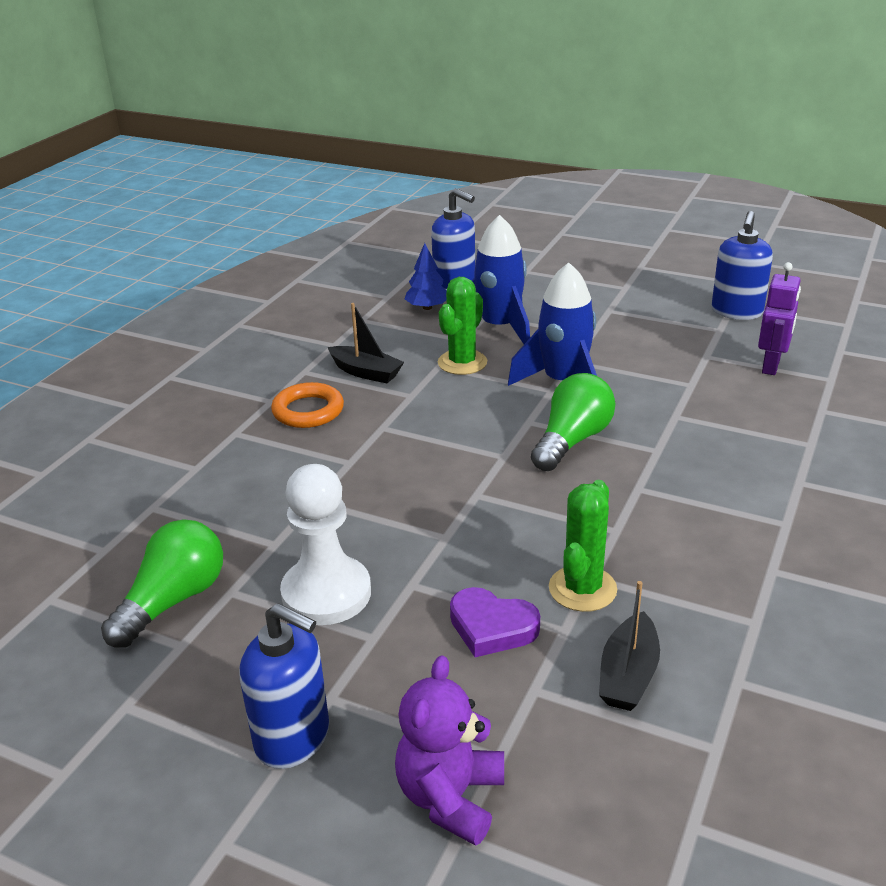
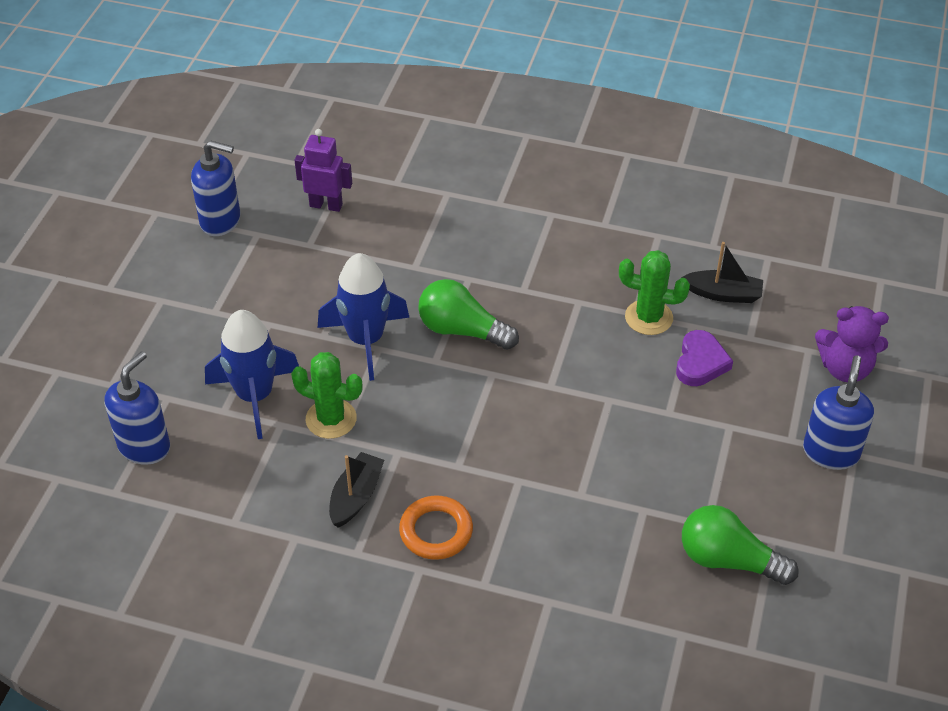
camera: 100 degrees left, 15 degrees up
(326, 593) = (693, 462): white pawn -> none
(427, 307) = (204, 464): blue tree -> none

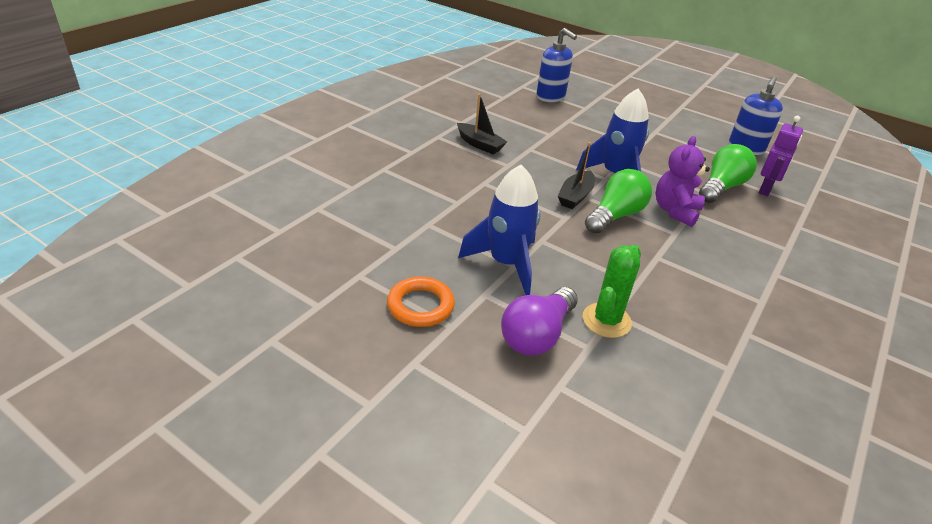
camera: 105 degrees right, 10 degrees down
(255, 396) = (576, 131): blue rocket -> blue rocket (506, 263)
(331, 419) = (547, 149): green cactus -> none
(436, 531) = (436, 163): orange ring -> orange ring (420, 306)
(700, 362) = (537, 335): purple heart -> purple light bulb
(723, 294) = (630, 389): black boat -> black boat (575, 196)
(728, 560) = (319, 274): green light bulb -> green light bulb (721, 187)
(831, 452) = (382, 386): blue soap dispenser -> none
(845, 368) = (486, 452): purple teddy bear -> purple teddy bear (675, 211)

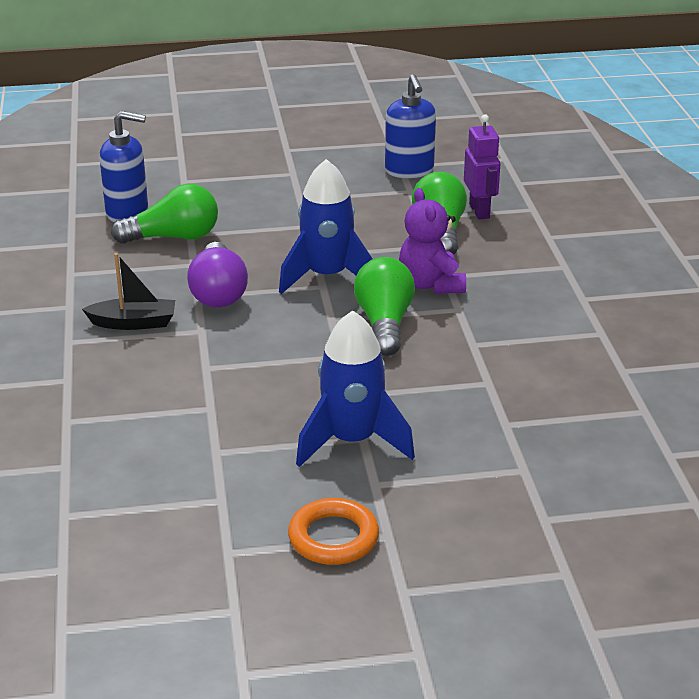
camera: 40 degrees left, 5 degrees down
(537, 335) = (470, 489): purple light bulb -> purple light bulb (218, 292)
(558, 118) = (174, 237): none -> green light bulb
(575, 196) = (320, 325): black boat -> none
(606, 320) = (508, 435): green cactus -> none

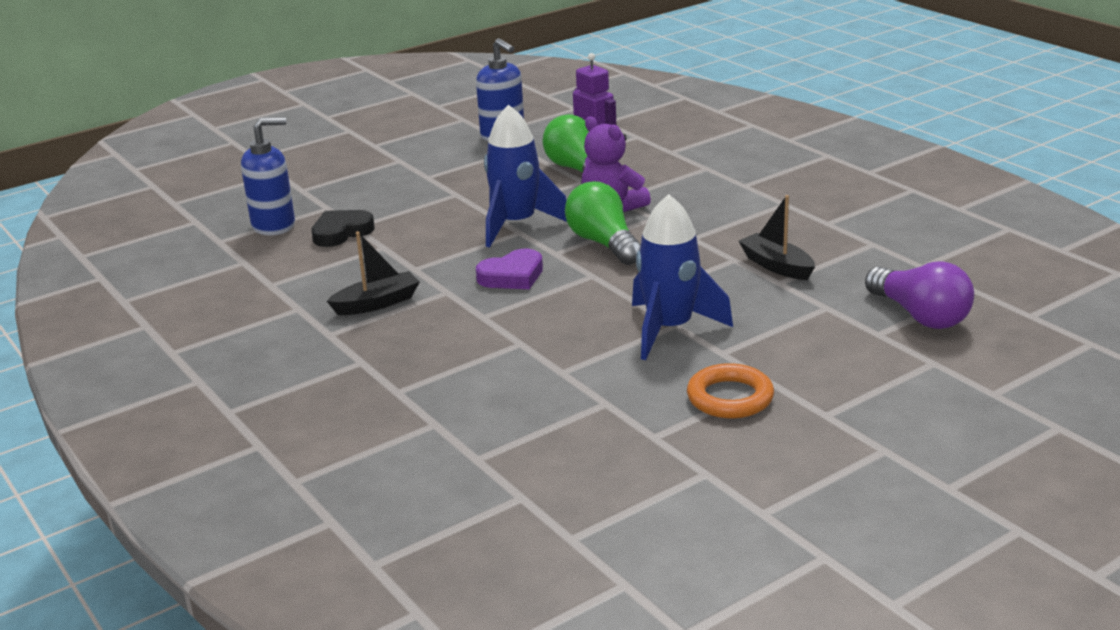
camera: 25 degrees left, 5 degrees down
(174, 237) = (341, 232): green light bulb -> black heart
(218, 292) = (431, 261): purple light bulb -> purple light bulb (920, 316)
(271, 332) = (512, 276): none -> purple heart
(521, 404) = (776, 266): none -> black boat

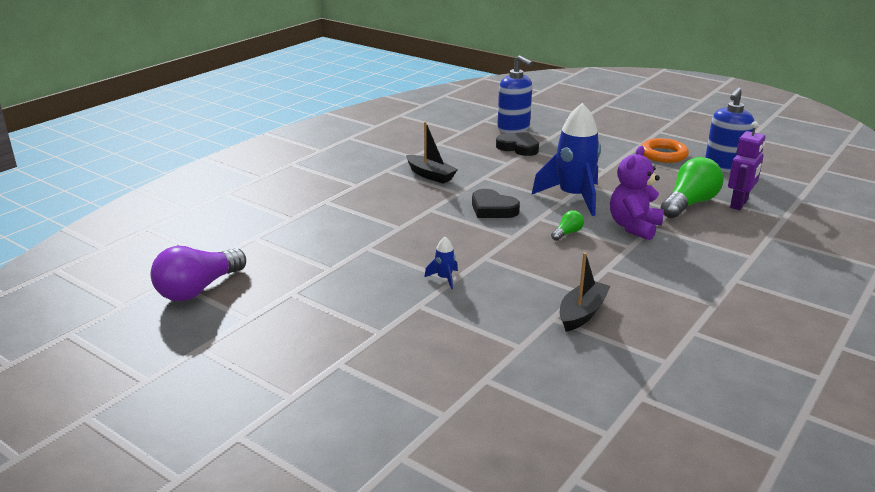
camera: 70 degrees right, 0 degrees up
(512, 276) = (493, 209): purple heart -> black heart
(603, 243) = (567, 233): green light bulb -> green light bulb, size x0.46
(669, 329) = (444, 278): blue rocket -> blue rocket, size x0.41
(730, 398) = (351, 316): orange ring -> orange ring (663, 154)
(920, 316) = (531, 401): purple light bulb -> purple light bulb (198, 289)

